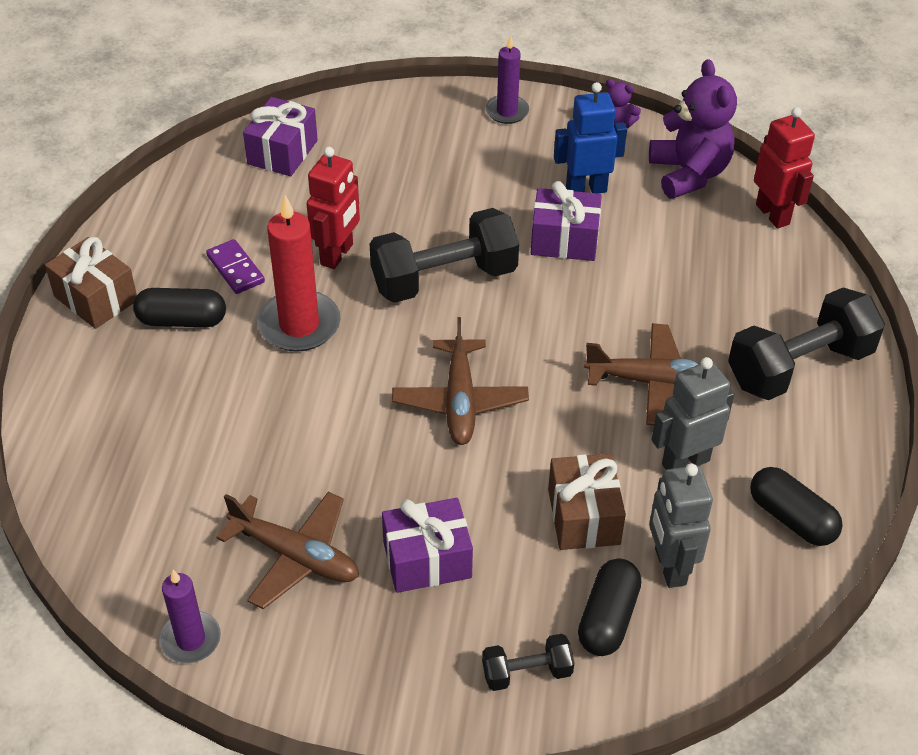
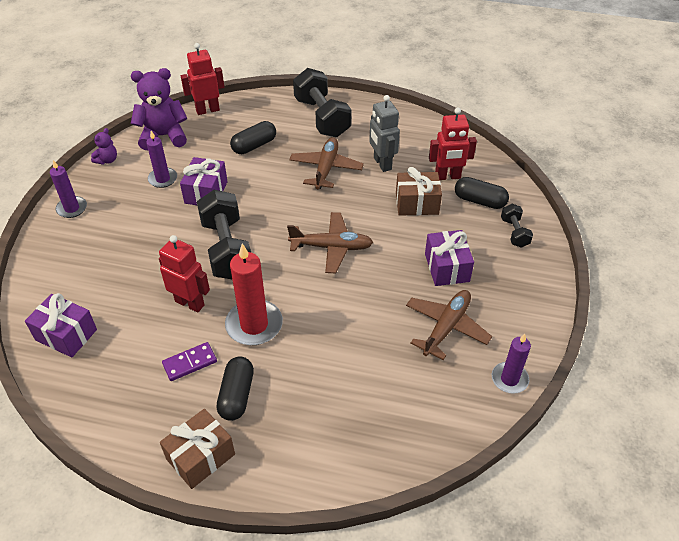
camera: 85 degrees left, 0 degrees up
(586, 189) = (163, 179): blue robot -> purple candle
(669, 566) = (447, 176): grey robot -> red robot
(791, 518) = (418, 134): black capsule -> black capsule (254, 146)

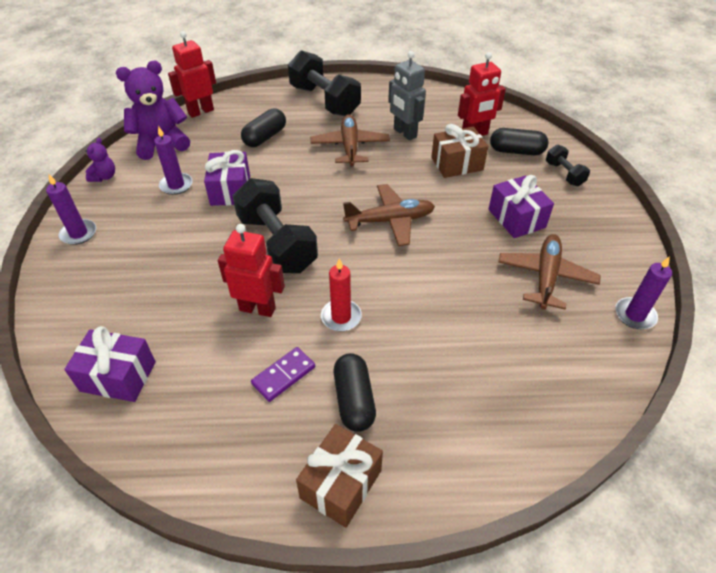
camera: 15 degrees left, 0 degrees up
(254, 325) = (341, 317): red candle -> red candle, size x0.61

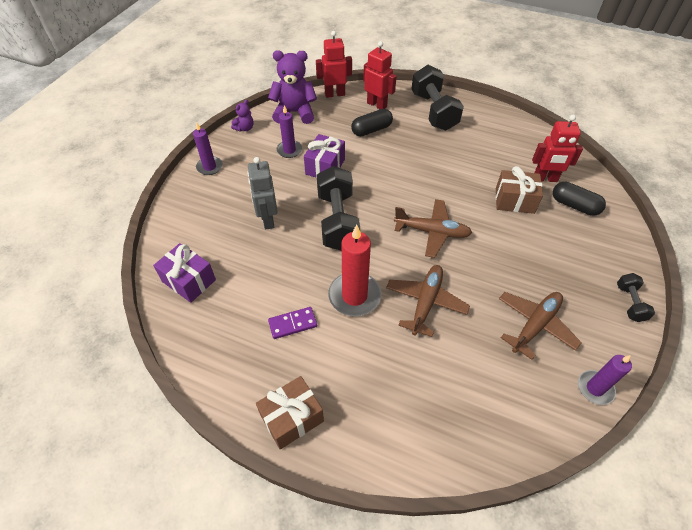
camera: 25 degrees right, 5 degrees up
(257, 308) = (299, 267): red robot -> red robot (377, 105)
(341, 317) = (354, 296): red candle -> red candle, size x1.63
(350, 146) = (433, 158): brown plane -> brown plane (425, 302)
(354, 400) = (331, 362): black capsule -> none
(404, 133) = (485, 159): grey robot -> grey robot (268, 220)
(516, 218) = (539, 266): purple gift -> none
(564, 174) = (606, 240): black dumbbell -> black dumbbell (630, 303)

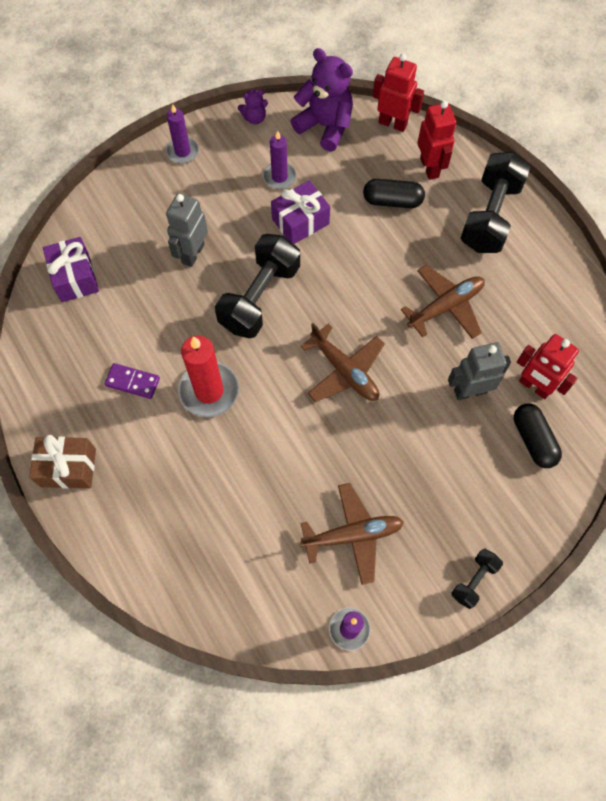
camera: 35 degrees right, 15 degrees up
(425, 302) = (269, 441): brown plane -> brown plane (445, 306)
(514, 200) = (470, 391): brown gift -> grey robot

